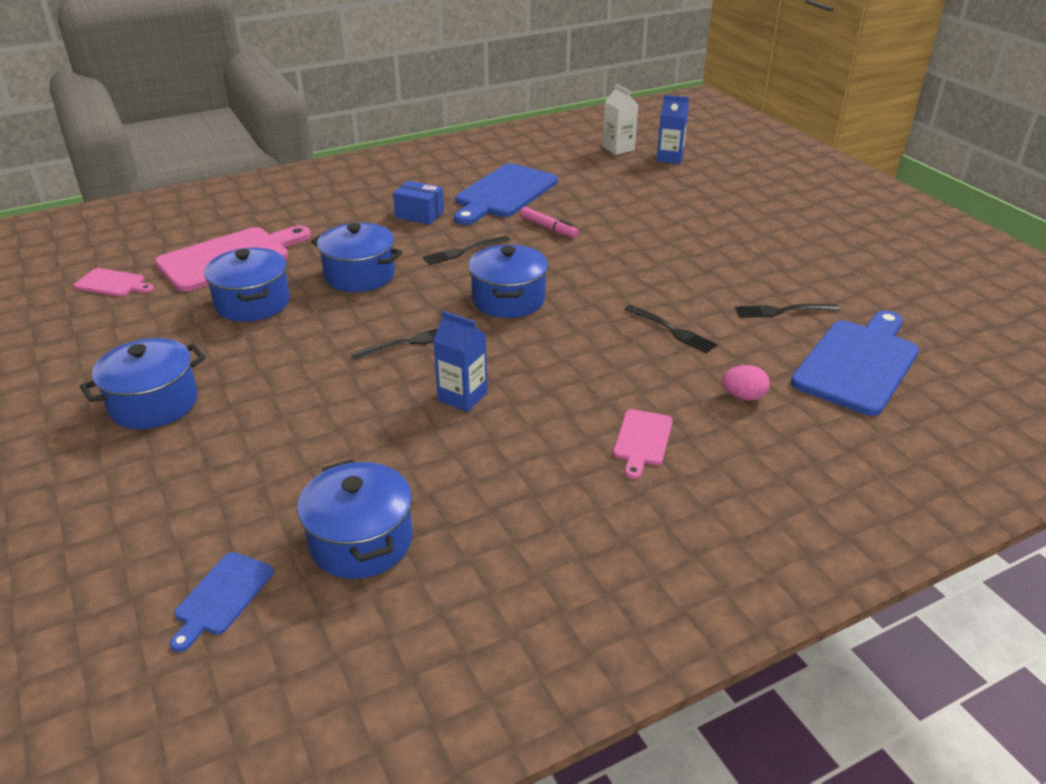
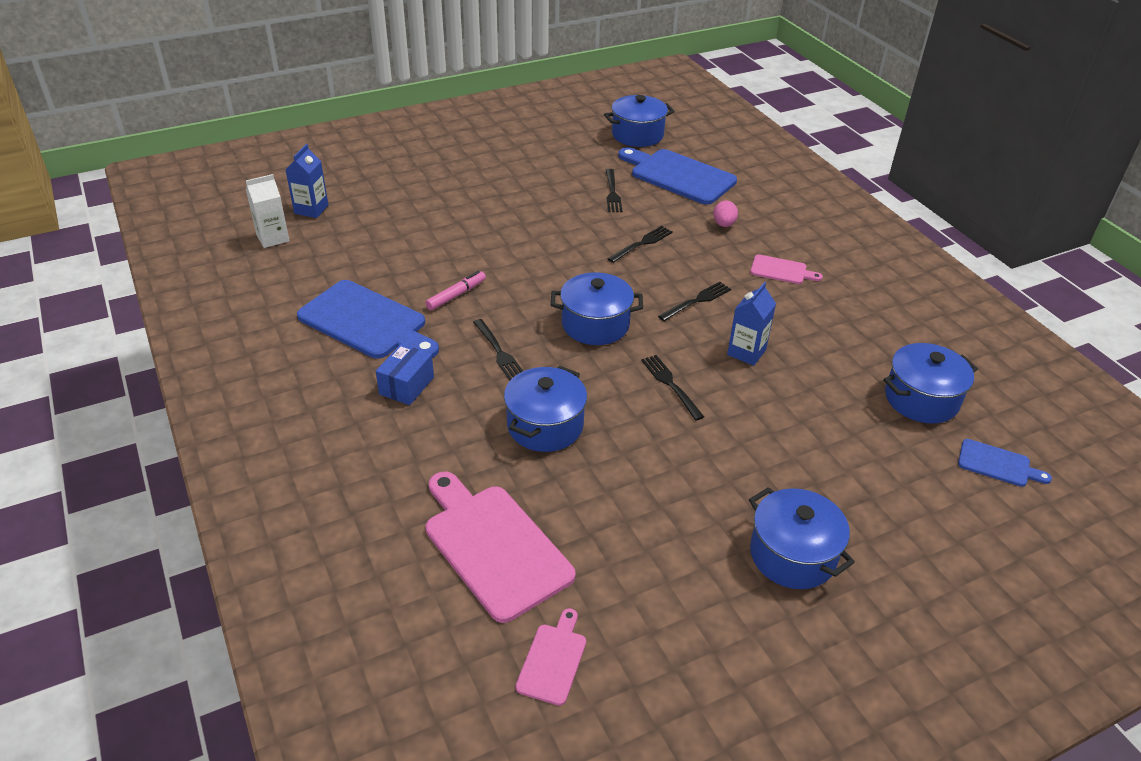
camera: 90 degrees left, 5 degrees up
(253, 303) = (602, 507): blue pot -> blue pot (637, 135)
(560, 365) = (697, 301): none -> black fork

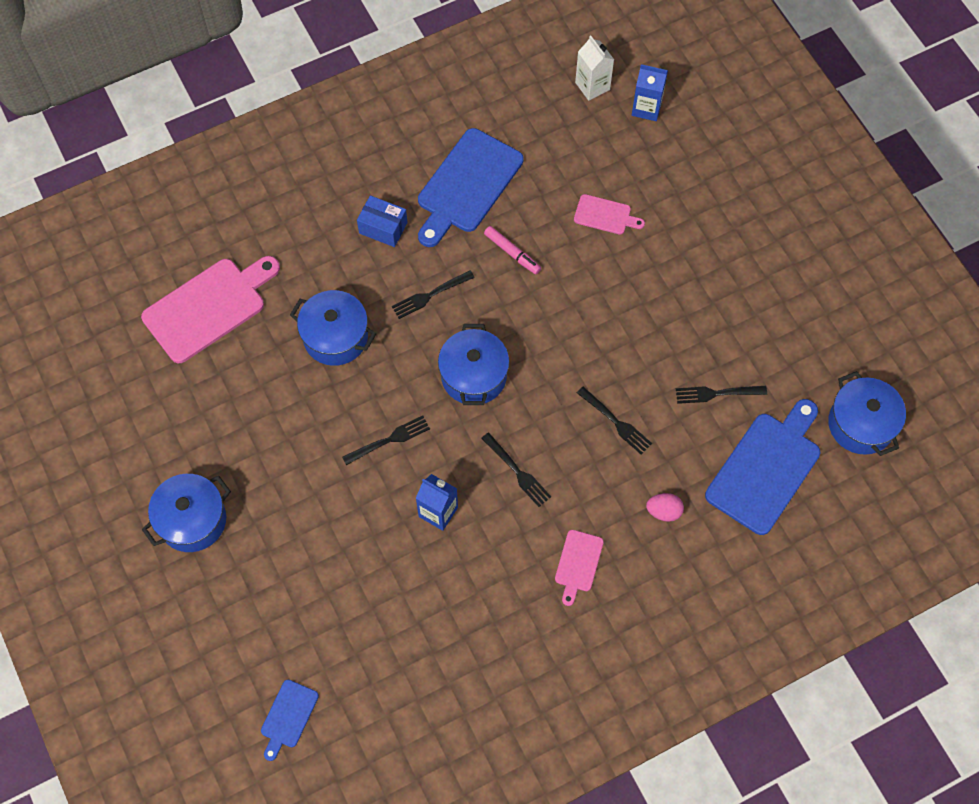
camera: 90 degrees right, 25 degrees up
(553, 660) = (110, 350): pink cutting board -> pink cutting board (605, 215)
(921, 399) = (374, 667): blue pot -> none

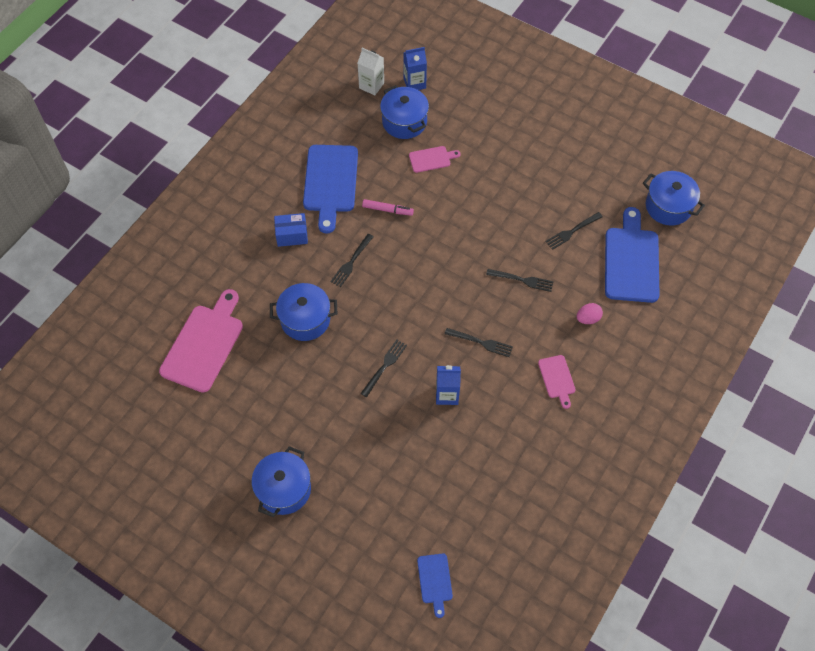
camera: 30 degrees left, 5 degrees down
(474, 376) = (413, 298): blue pot -> blue pot (404, 122)

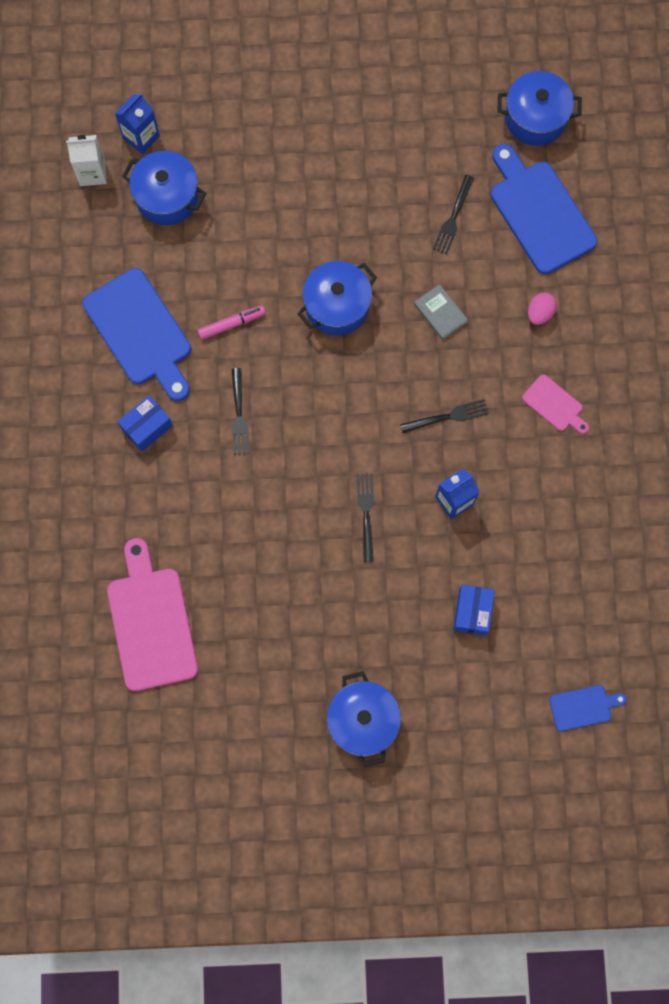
camera: 35 degrees left, 15 degrees up
(305, 319) = (240, 518): blue pot -> blue pot (337, 306)
(406, 470) = (472, 612): none -> blue box
(432, 159) = (234, 226): pink cutting board -> none
(435, 581) = (583, 707): blue cutting board -> blue cutting board turned 60 degrees counterclockwise
(522, 280) = (440, 313): black fork -> grey book

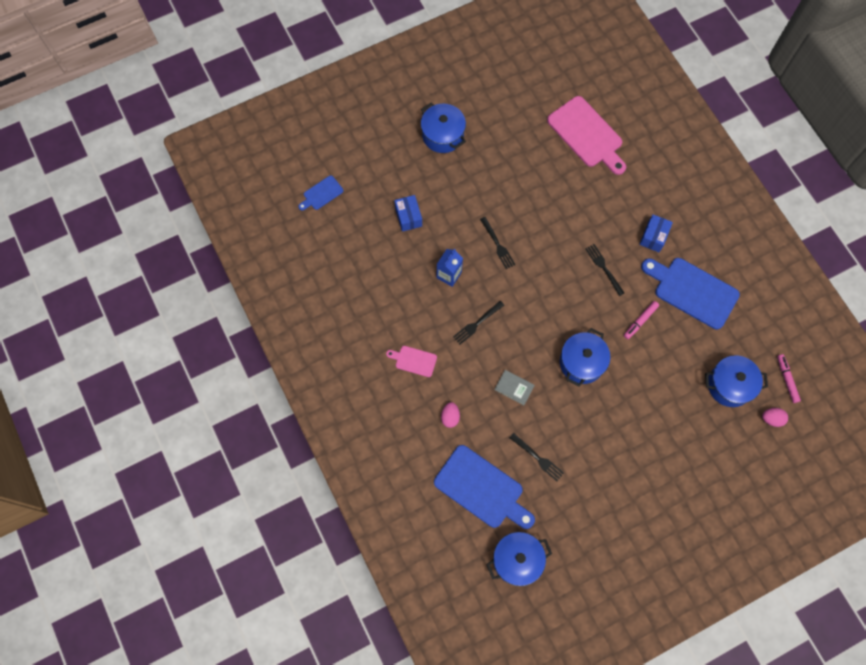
camera: 155 degrees right, 5 degrees down
(92, 173) = (787, 379): white carton -> pink marker
(141, 137) = (771, 419): blue carton -> pink egg
(453, 217) = (538, 458): black fork -> black fork turned 135 degrees clockwise

